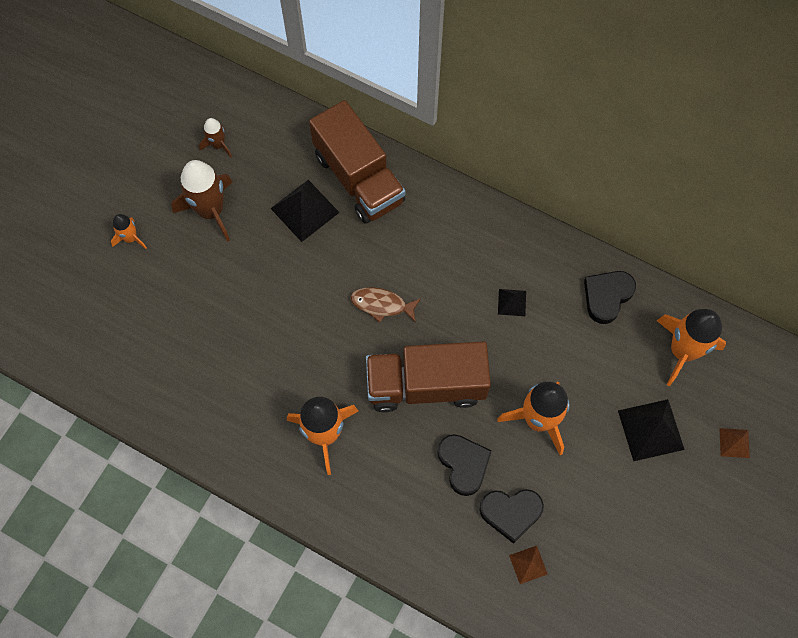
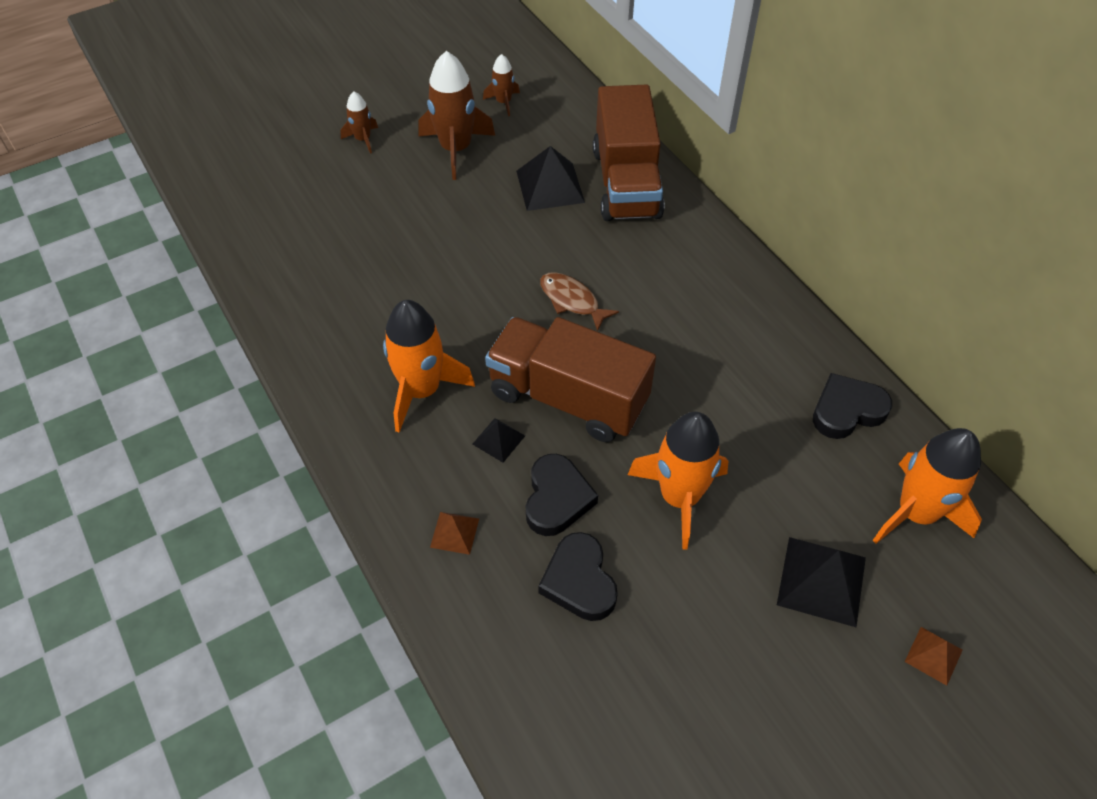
camera: 30 degrees right, 15 degrees down
(130, 238) = (363, 139): orange rocket -> brown rocket
(511, 513) = (579, 581): black heart -> black heart turned 45 degrees clockwise
(512, 302) = (723, 364): black pyramid -> black pyramid (498, 440)
(528, 564) = (562, 651): brown pyramid -> brown pyramid (454, 532)

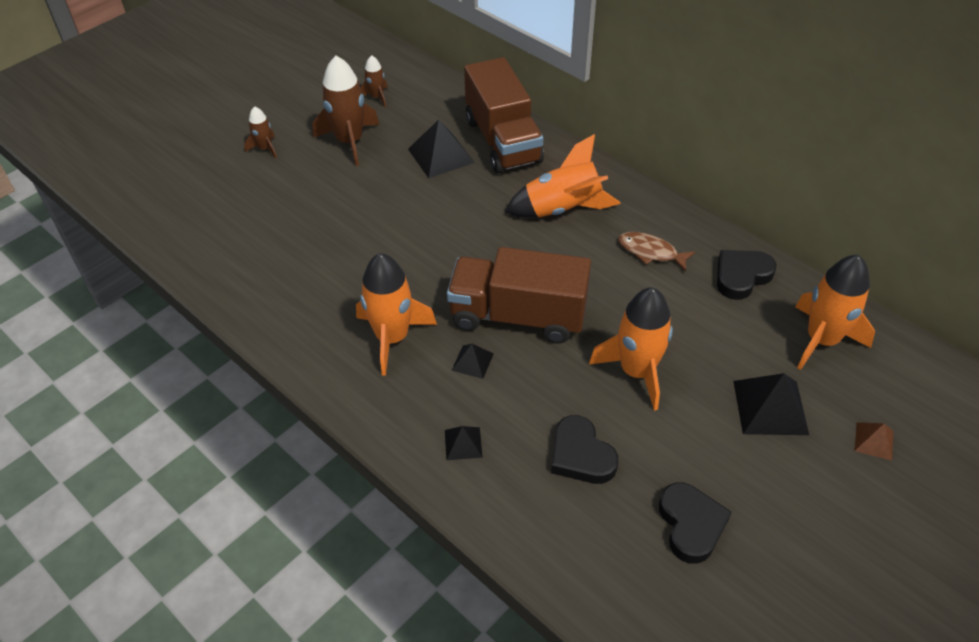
camera: 15 degrees left, 5 degrees down
(454, 532) = (463, 443): brown pyramid -> black pyramid
(557, 498) = (538, 396): black heart -> black heart (691, 525)
(572, 301) = (493, 240): brown fish -> brown fish (651, 252)
(664, 280) = (562, 209): none -> orange rocket

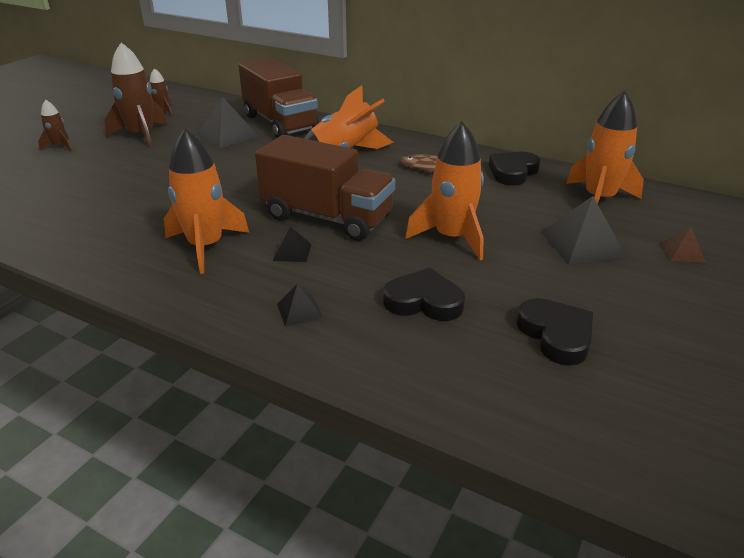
camera: 15 degrees left, 15 degrees down
(518, 316) = (327, 217): brown truck -> brown truck turned 150 degrees counterclockwise
(581, 455) = (424, 301): black heart -> black heart turned 150 degrees clockwise

